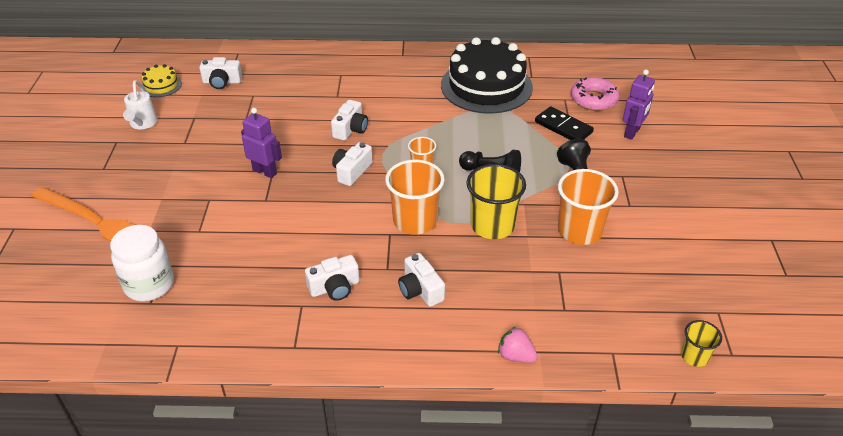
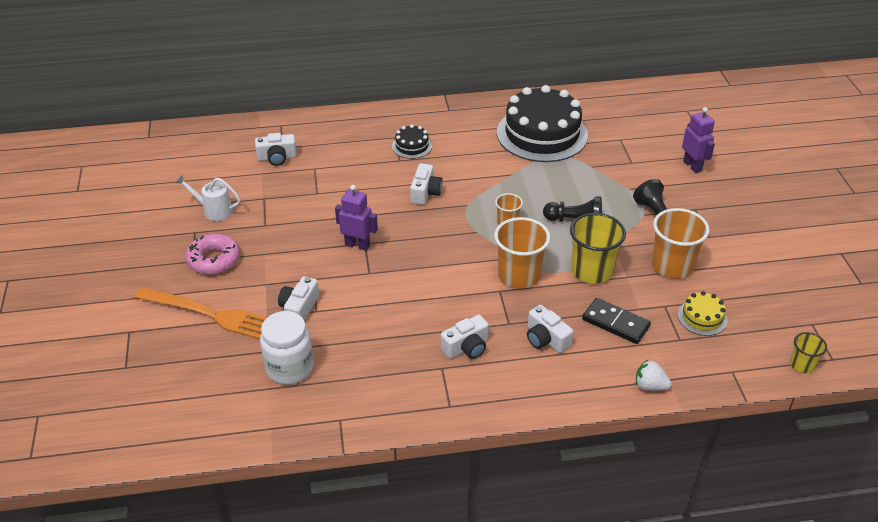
camera: 10 degrees left, 0 degrees up
(142, 124) = (213, 210): white watering can -> white watering can turned 120 degrees clockwise
(161, 85) = (215, 168): yellow cake -> yellow cake (702, 317)
(352, 171) = (442, 234): white camera -> white camera (299, 308)
(354, 84) = (412, 146): none -> black cake
(515, 356) = (650, 386): pink strawberry -> white strawberry
(563, 127) = (627, 168): black domino -> black domino (615, 323)
(593, 99) = (647, 137): pink donut -> pink donut (214, 259)
(632, 132) = (692, 166): purple robot -> purple robot turned 45 degrees counterclockwise

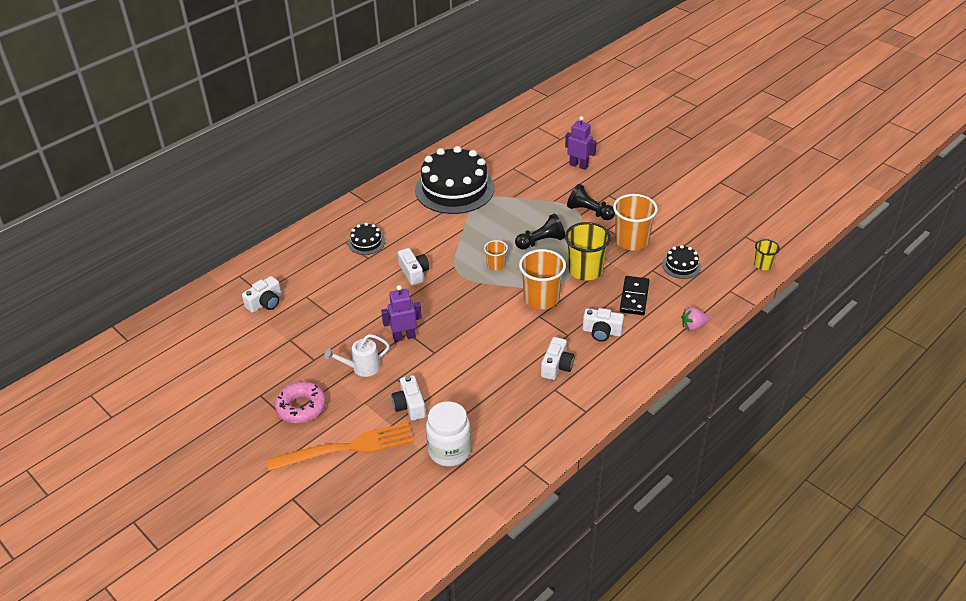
camera: 35 degrees left, 0 degrees up
(213, 210) = (258, 370): white watering can -> white watering can (361, 368)
(615, 323) = (634, 297): black domino -> black domino turned 75 degrees counterclockwise
(650, 386) = (693, 326): white strawberry -> pink strawberry
(702, 317) = (681, 265): yellow cake -> black cake

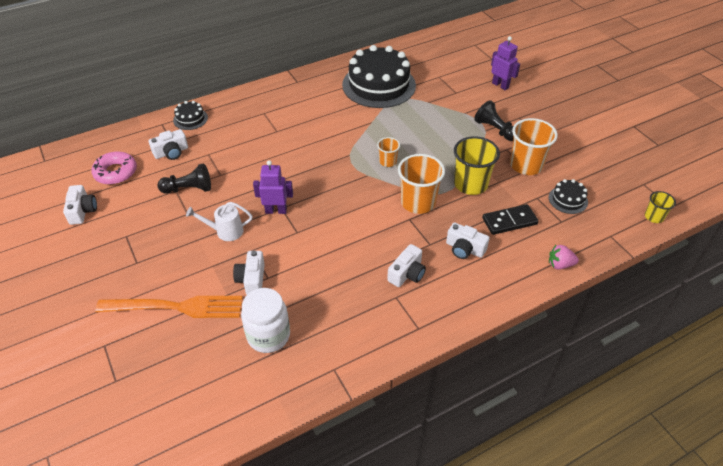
camera: 15 degrees right, 5 degrees up
(301, 407) = (155, 256): pink donut -> pink donut (116, 172)
(366, 242) = (281, 117): black cake -> black cake (190, 119)
(414, 272) = (311, 153): white camera -> white camera (82, 211)
(541, 242) = (438, 148): black pawn -> black pawn (189, 189)
(634, 297) = (509, 221): black domino -> black domino turned 45 degrees clockwise

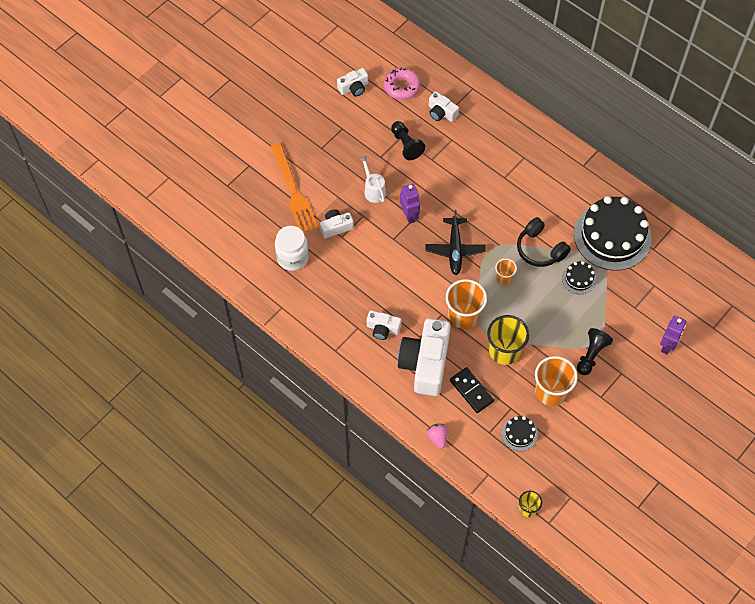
camera: 70 degrees right, 15 degrees up
(190, 119) = (489, 106): black cake -> black cake (579, 279)
(337, 187) = (455, 249): none -> black plane
(369, 130) = (540, 249): none -> black headphones
(464, 249) = (425, 363): white camera -> white camera, size x2.04

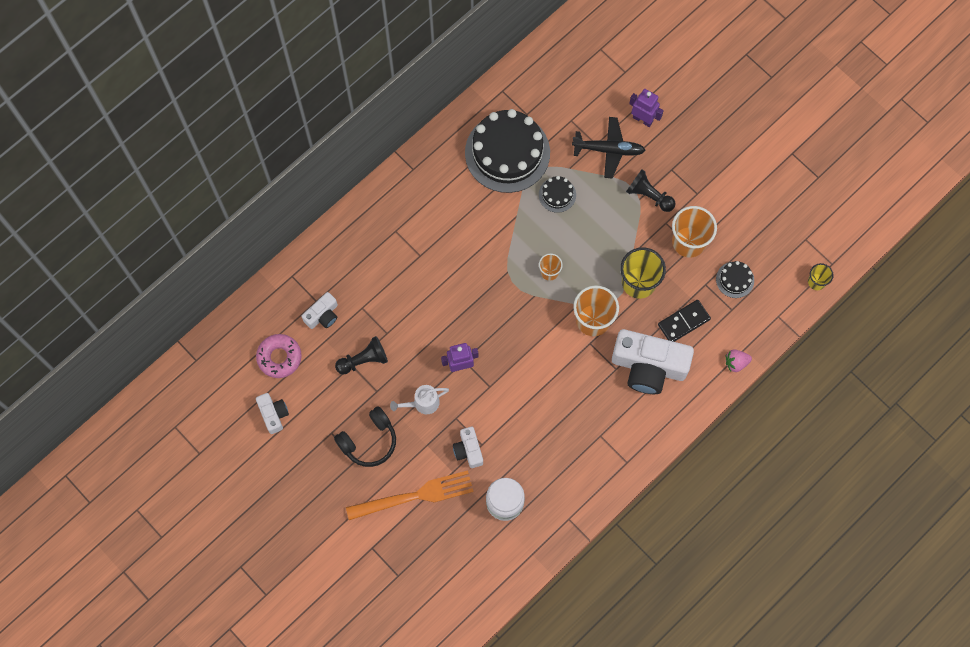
camera: 85 degrees left, 10 degrees up
(383, 328) = (603, 408): white camera -> none
(455, 249) = (509, 320): black plane -> black plane (608, 150)
(540, 249) = (517, 229): black headphones -> black headphones (369, 441)

